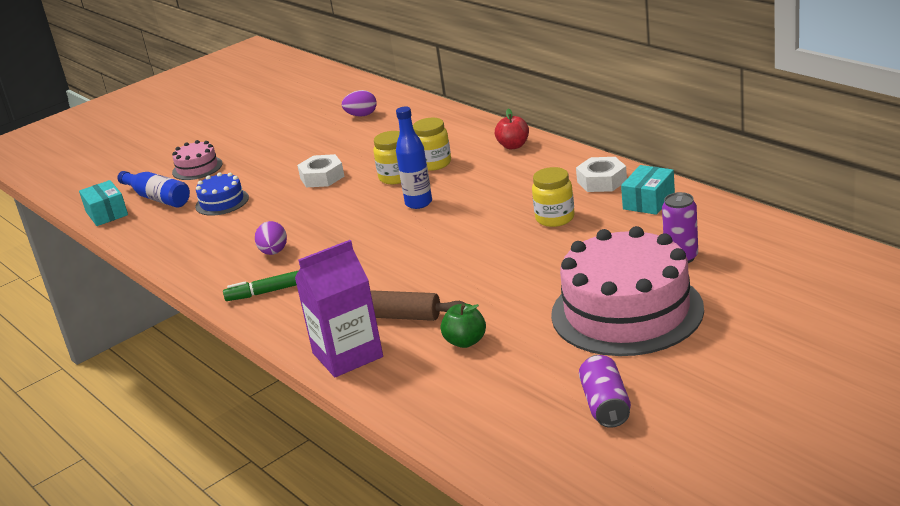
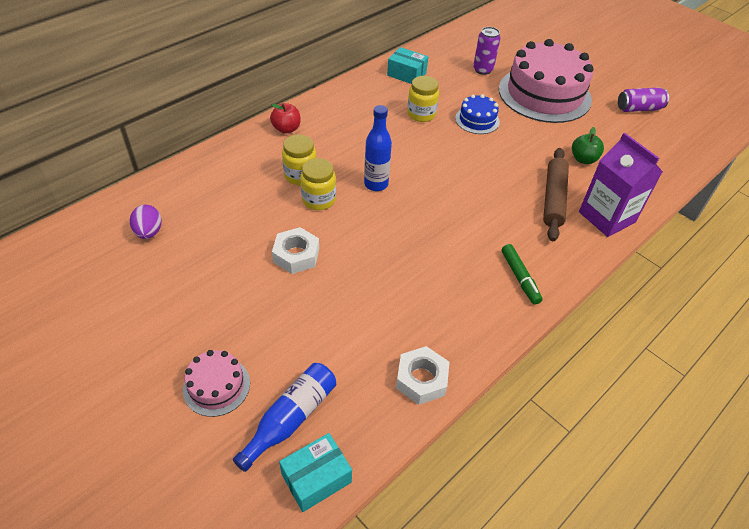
camera: 100 degrees left, 20 degrees up
(222, 202) = (325, 341): blue cake -> blue cake (477, 120)
(274, 252) = (448, 279): purple egg -> none
(601, 181) = (369, 90): white nut -> white nut (421, 379)

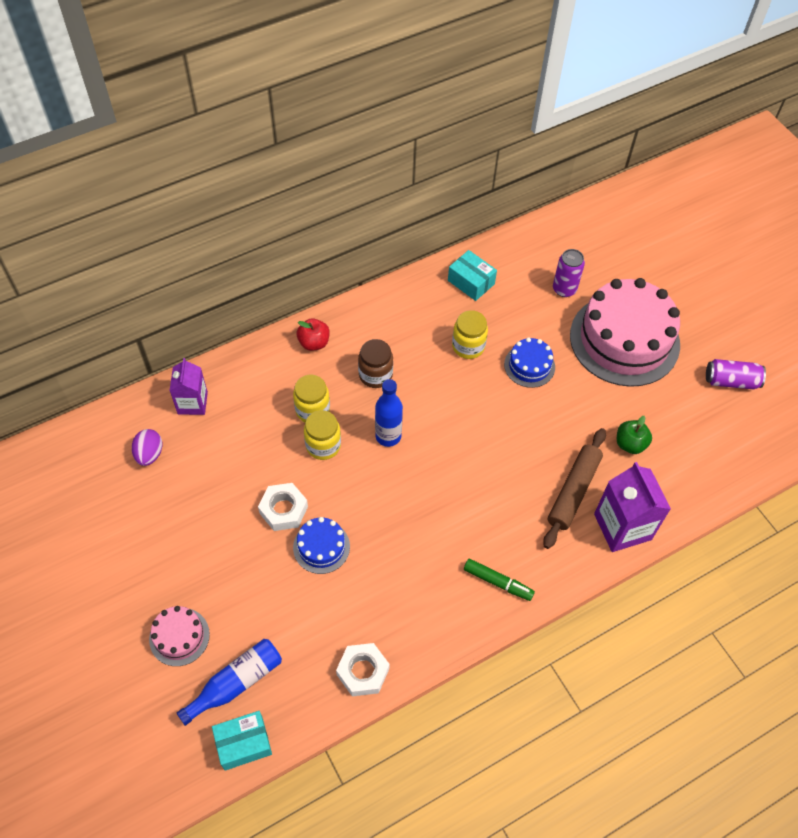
camera: 15 degrees right, 10 degrees up
(184, 186) = (192, 403): none -> purple carton
(343, 279) = (321, 547): none -> blue cake
(349, 143) = (375, 375): none -> brown jar
(519, 278) = (498, 582): green marker -> green marker turned 60 degrees counterclockwise

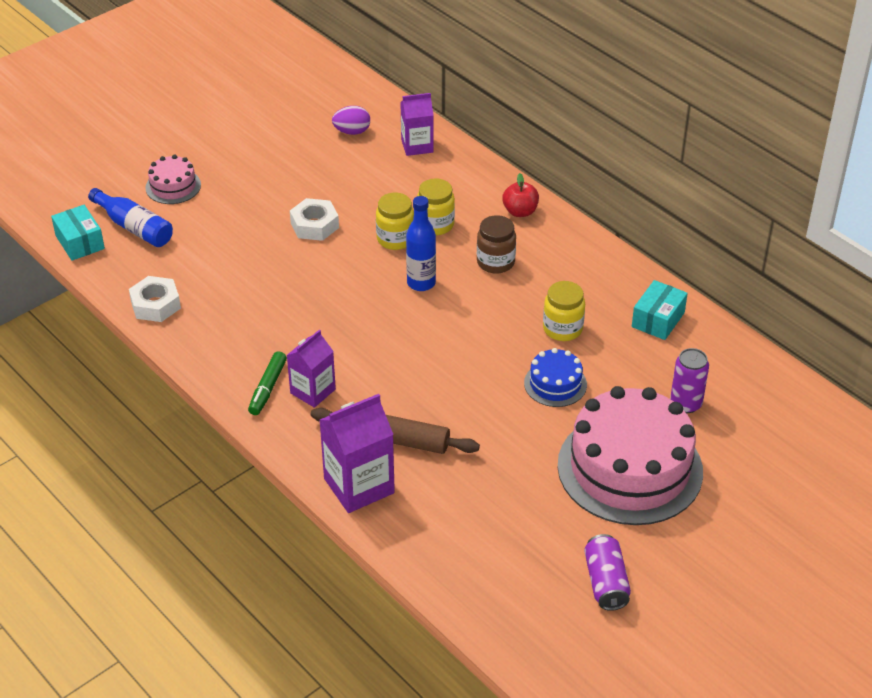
camera: 80 degrees right, 15 degrees down
(321, 547) = (280, 257): blue cake -> none
(507, 545) = (313, 391): none -> purple carton
(630, 444) = (474, 485): green apple -> none

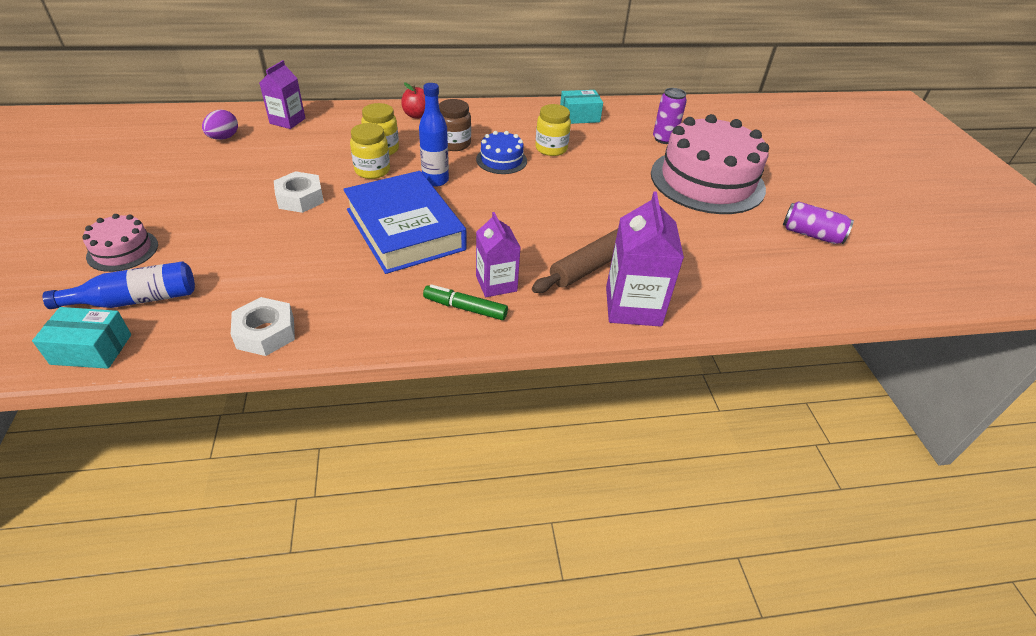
camera: 60 degrees left, 0 degrees up
(267, 388) = (465, 308): green marker -> green marker turned 150 degrees clockwise
(332, 304) = (405, 229): none -> blue book
(555, 384) = (601, 173): blue cake -> blue cake (501, 160)
(658, 320) = (579, 116): turquoise box -> turquoise box turned 75 degrees counterclockwise

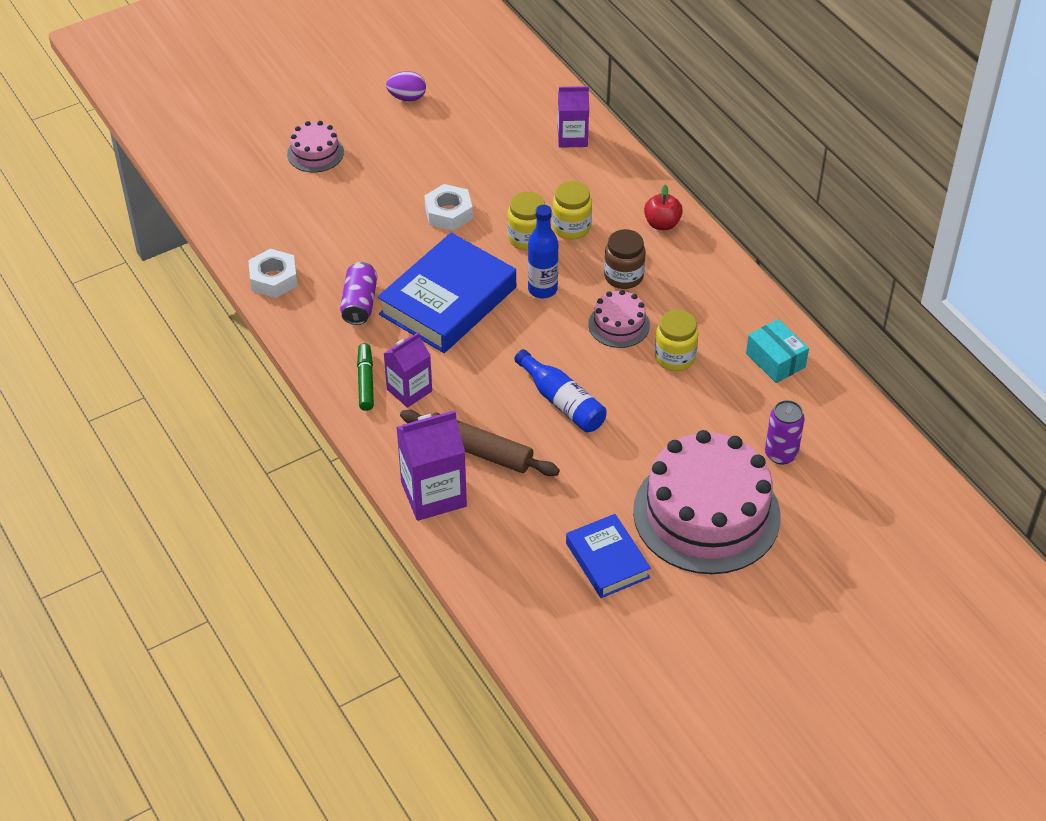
camera: 70 degrees right, 5 degrees up
(91, 349) = (212, 202): turquoise box -> none
(136, 300) = (268, 193): blue bottle -> blue bottle (562, 402)
(224, 138) = (509, 114): purple egg -> purple egg (407, 97)
(501, 160) = (619, 325): blue cake -> pink cake
(740, 235) = (607, 560): none -> blue book
(811, 234) = (653, 627): purple can -> purple can (359, 303)

